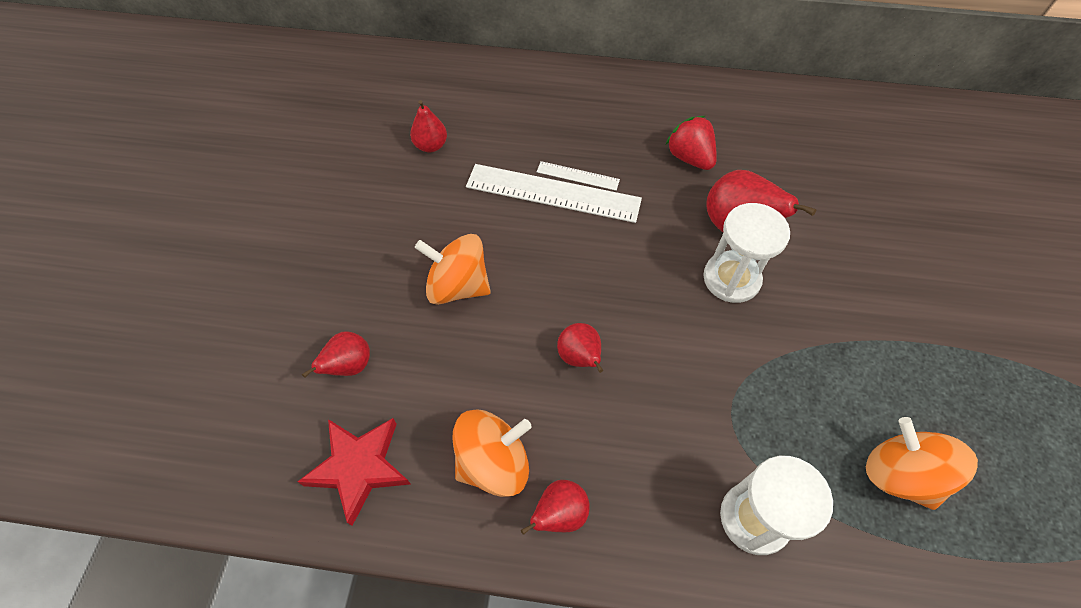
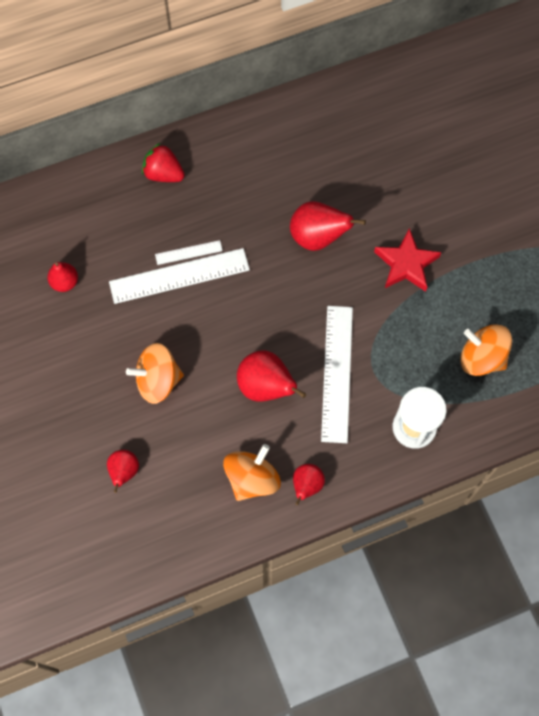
camera: 30 degrees left, 10 degrees up
(359, 467) = (174, 526): red star -> red star (406, 264)
(580, 357) = (266, 387): red pear -> red pear, size x1.64
(680, 388) = (337, 373): none -> white ruler
(689, 158) = (259, 196): red strawberry -> red strawberry (163, 174)
(731, 279) = (333, 280): white hourglass -> none

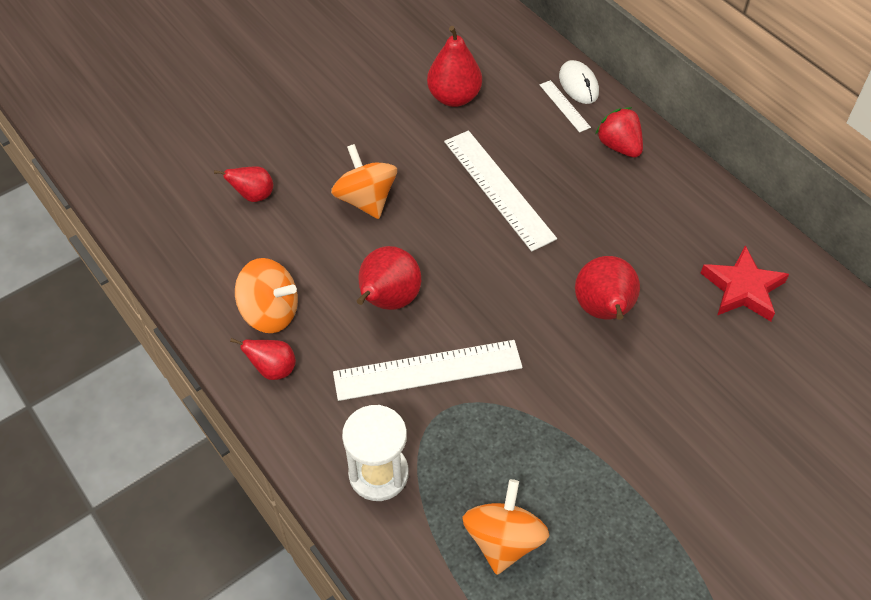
camera: 75 degrees right, 15 degrees down
(65, 282) = (454, 97): red pear -> red pear, size x1.64
(85, 181) = (578, 84): none -> white mouse
(163, 174) = (619, 146): red strawberry -> red strawberry turned 45 degrees counterclockwise
(188, 252) = (530, 190): white ruler -> white ruler (564, 106)
(406, 264) = (607, 417): red star -> red star (742, 288)

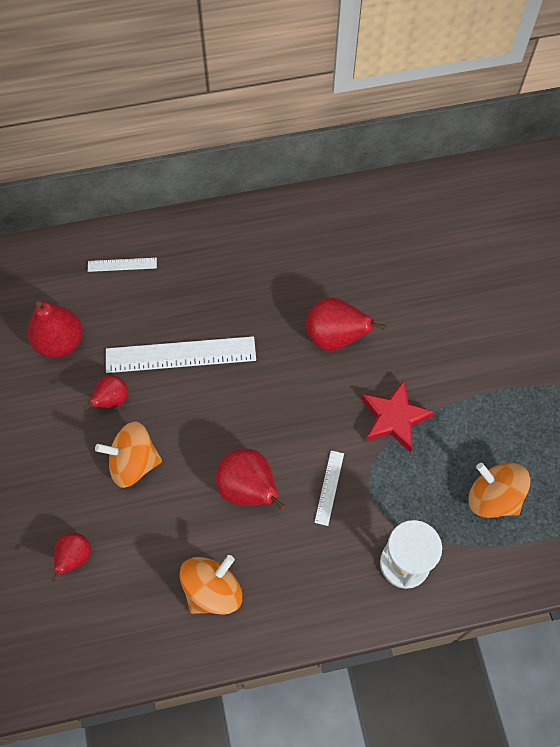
camera: 65 degrees left, 10 degrees up
(273, 369) = (272, 609): red pear -> red pear (112, 400)
(427, 370) = (329, 487): white ruler -> white ruler, size x0.48
(578, 84) = (105, 243): white mouse -> none
(619, 146) = (187, 248): red strawberry -> none
(742, 288) = (360, 239): red star -> red star (394, 418)

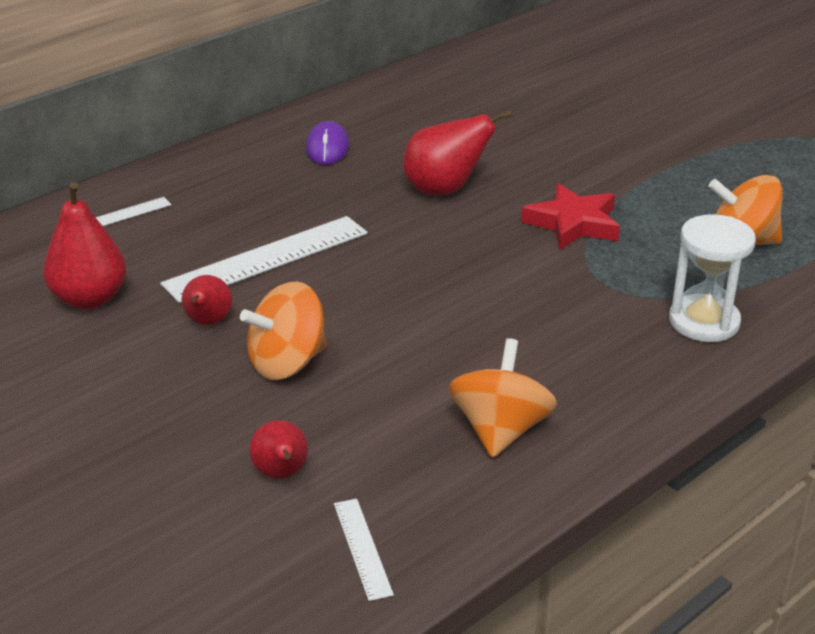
camera: 30 degrees left, 30 degrees down
(248, 489) = (460, 332): red pear -> none
(289, 251) = (327, 148): none -> purple mouse
(329, 487) = (555, 297): white ruler -> white ruler (362, 548)

